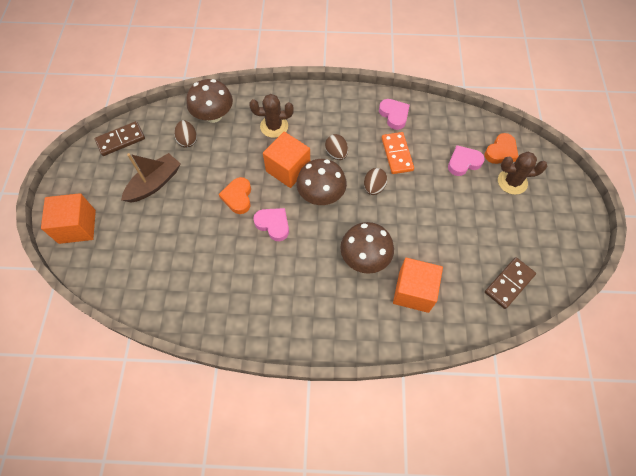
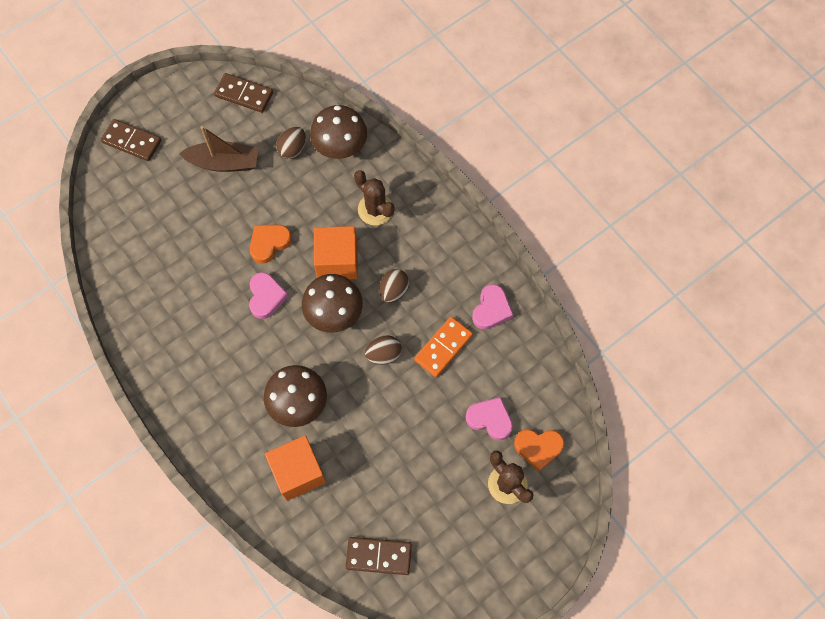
camera: 50 degrees right, 5 degrees up
(77, 226) = (132, 141): orange cube -> brown domino

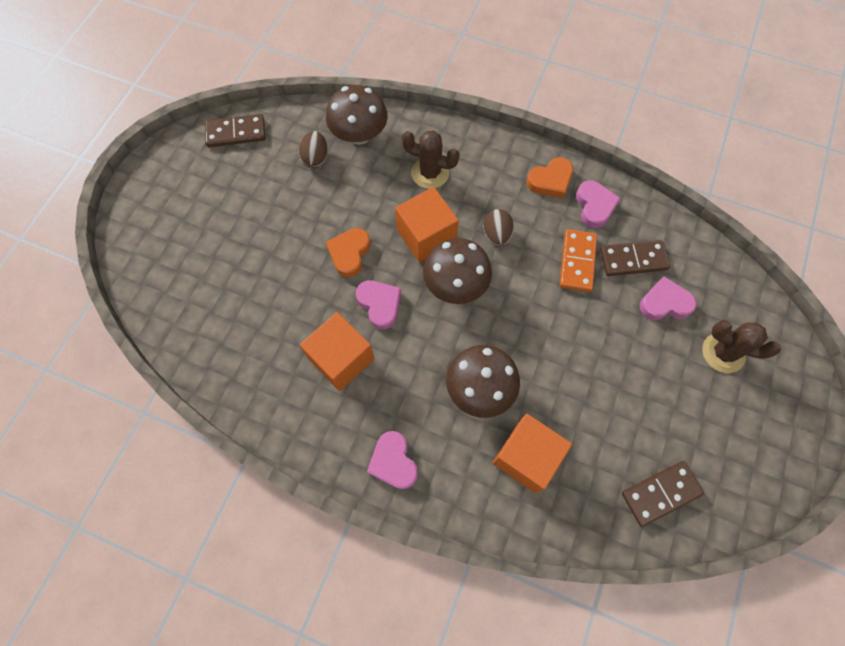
camera: 30 degrees left, 0 degrees up
(132, 141) = (147, 228): brown domino -> brown domino (633, 259)
(201, 420) = (393, 462): none -> pink heart
(211, 323) = (341, 359): none -> orange cube
(224, 163) = (255, 202): brown boat -> none
(383, 354) = (528, 297): brown egg -> none
(538, 448) = (724, 304): orange heart -> orange heart (550, 180)

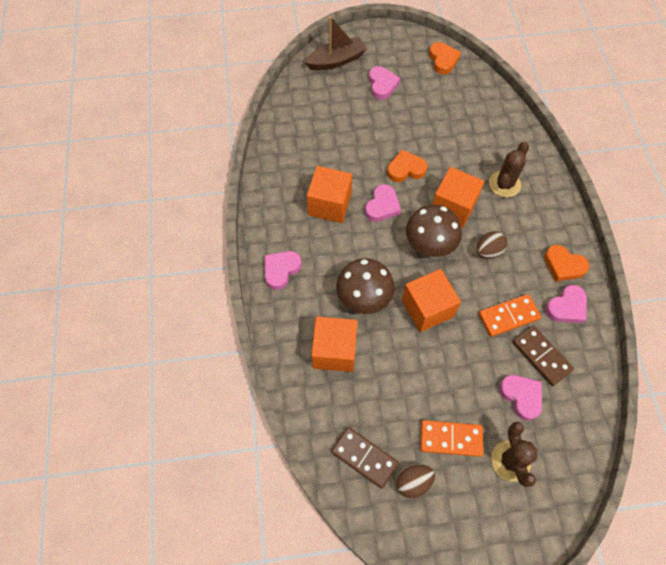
camera: 60 degrees right, 5 degrees down
(148, 239) = (336, 61): none -> brown boat
(221, 211) = (382, 85): none -> pink heart
(236, 133) = (443, 60): brown domino -> orange heart
(315, 158) = (460, 112): brown egg -> brown egg (413, 482)
(359, 135) = (499, 127): brown mushroom -> none
(430, 173) = (504, 184): brown cactus -> brown cactus turned 45 degrees clockwise
(527, 332) = (427, 308): none -> orange cube
(678, 394) = (450, 438): none -> orange domino

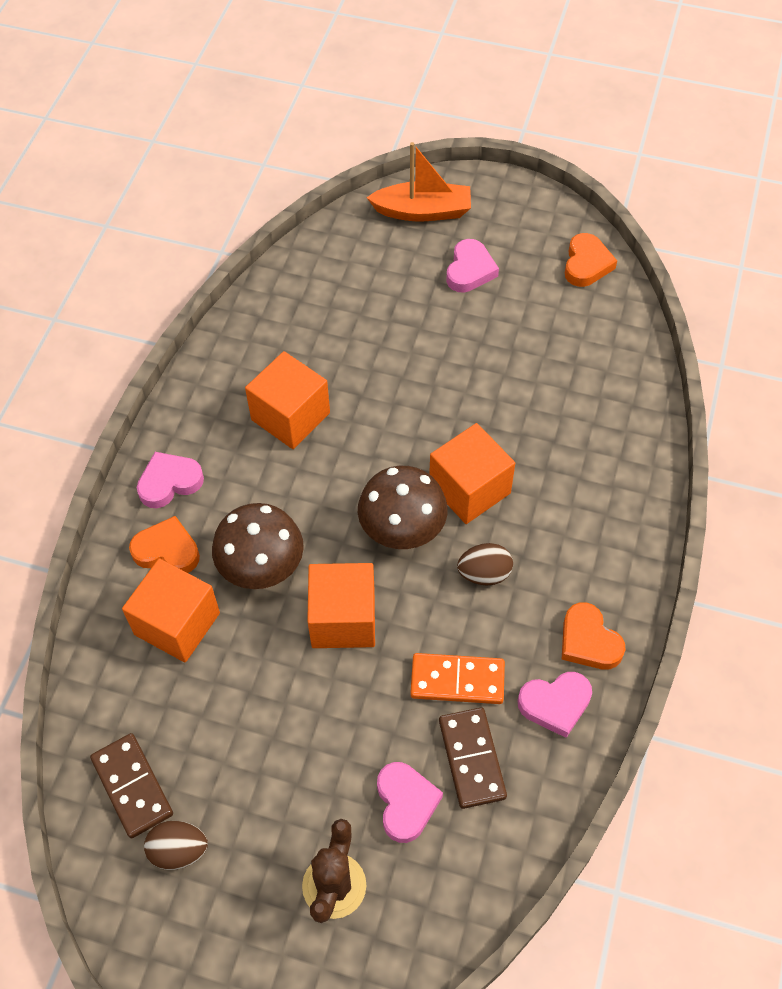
camera: 25 degrees right, 5 degrees down
(336, 61) = (422, 211): brown boat -> orange boat
(382, 206) = (365, 447): pink heart -> none
(406, 169) = (431, 407): orange heart -> orange heart (167, 550)
(450, 438) = (267, 815): orange domino -> none
(504, 184) = (570, 484): brown cactus -> none

